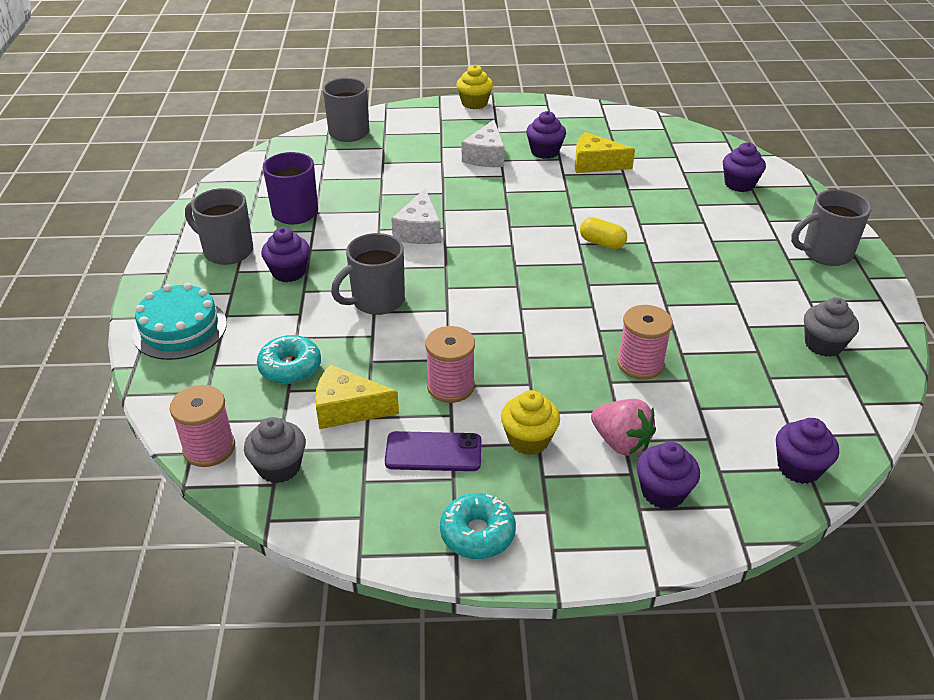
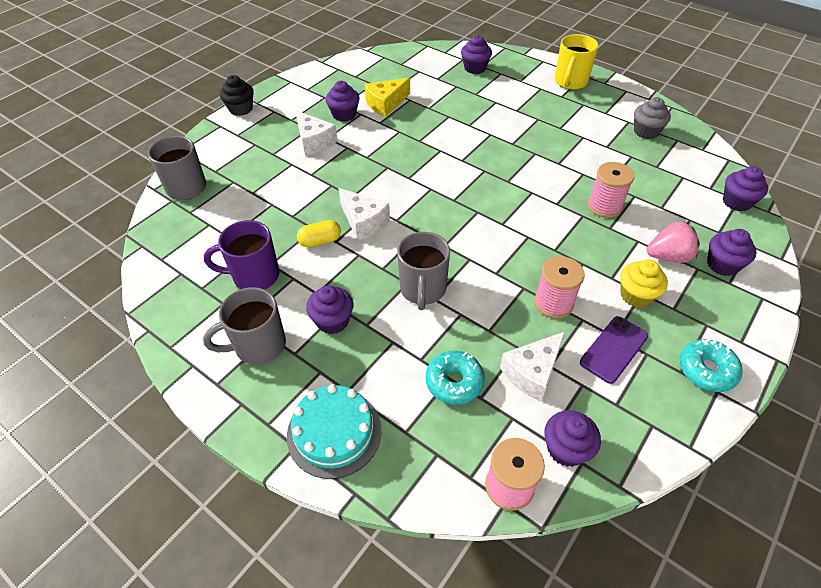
camera: 50 degrees left, 10 degrees up
(279, 467) = (566, 449): grey cupcake -> purple cupcake
(348, 409) = (532, 372): yellow cheese -> white cheese
(474, 103) = (241, 109): yellow cupcake -> black cupcake
(602, 243) = (472, 151): yellow capsule -> yellow capsule (320, 241)
(825, 253) = (570, 82): grey mug -> yellow mug

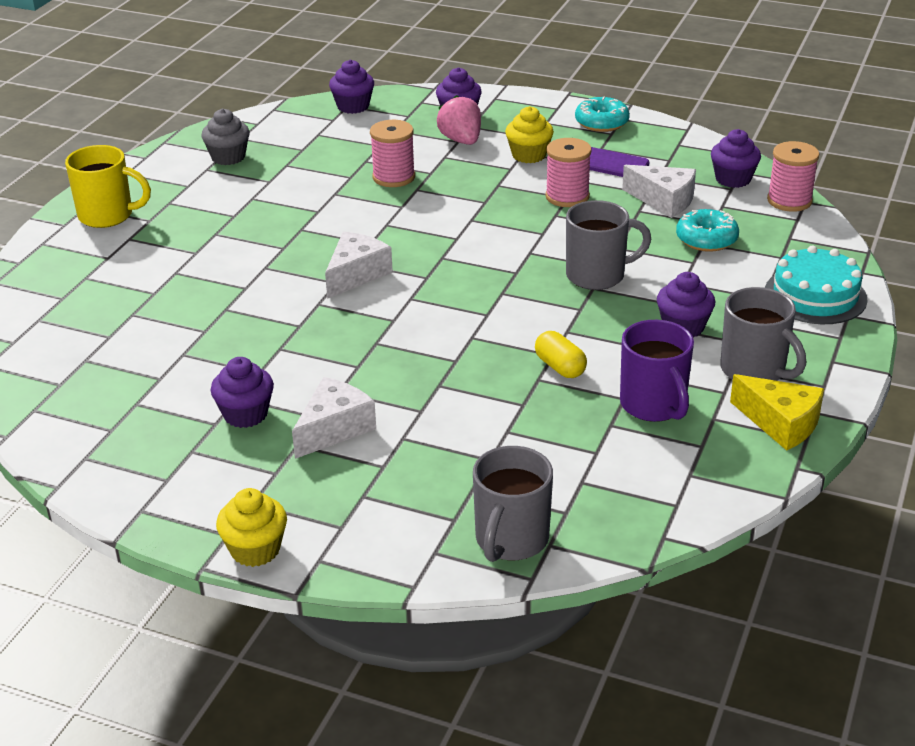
camera: 105 degrees left, 15 degrees down
(241, 109) = (255, 550): black cupcake -> yellow cupcake
(363, 222) = (505, 339): white cheese -> white cheese (356, 274)
(385, 104) = (202, 376): yellow cheese -> yellow cheese (780, 423)
(475, 68) = (71, 303): purple cupcake -> none

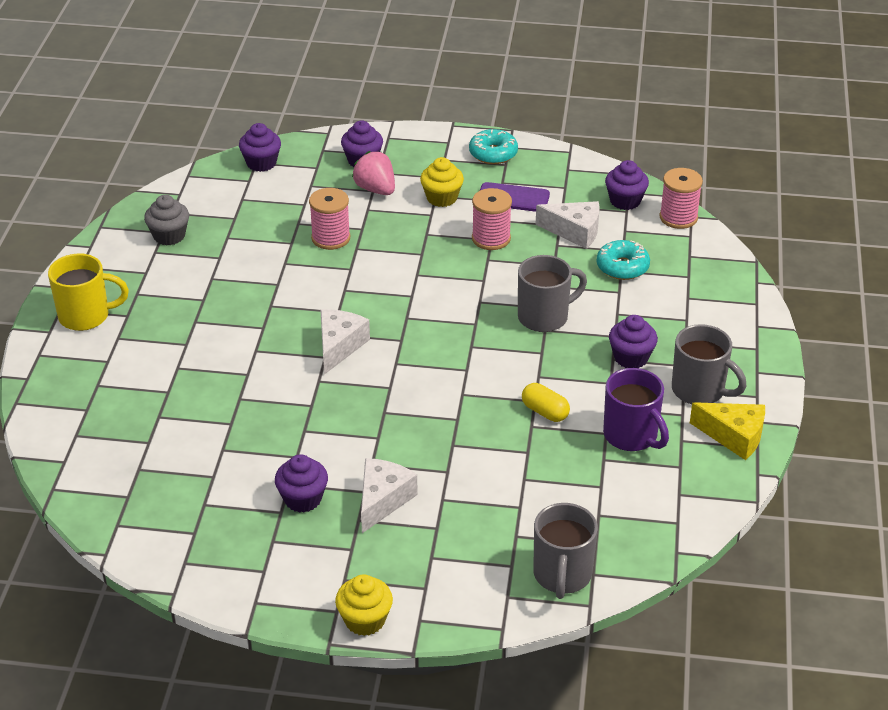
camera: 15 degrees left, 5 degrees up
(815, 295) = (726, 311): turquoise cake -> none

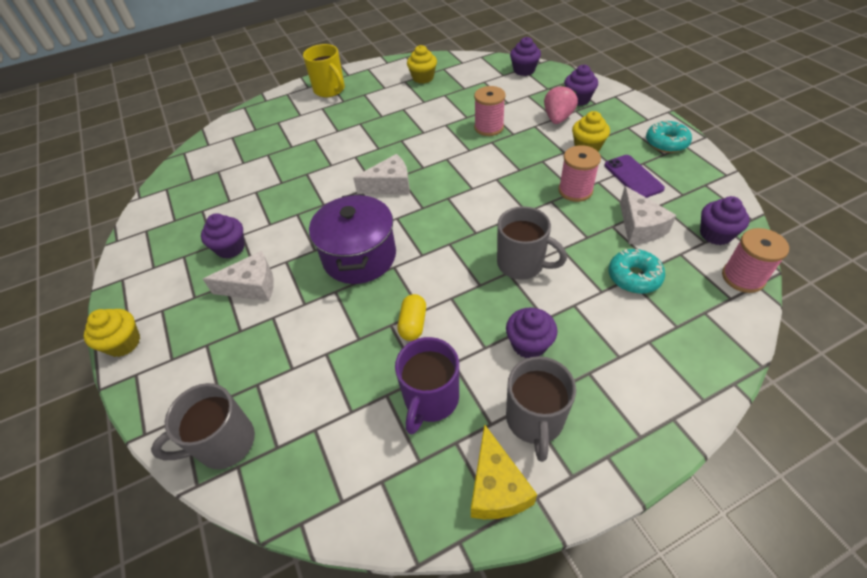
camera: 60 degrees right, 10 degrees up
(169, 236) = (423, 78): grey cupcake -> yellow cupcake
(423, 410) = (359, 256): none -> purple pot

